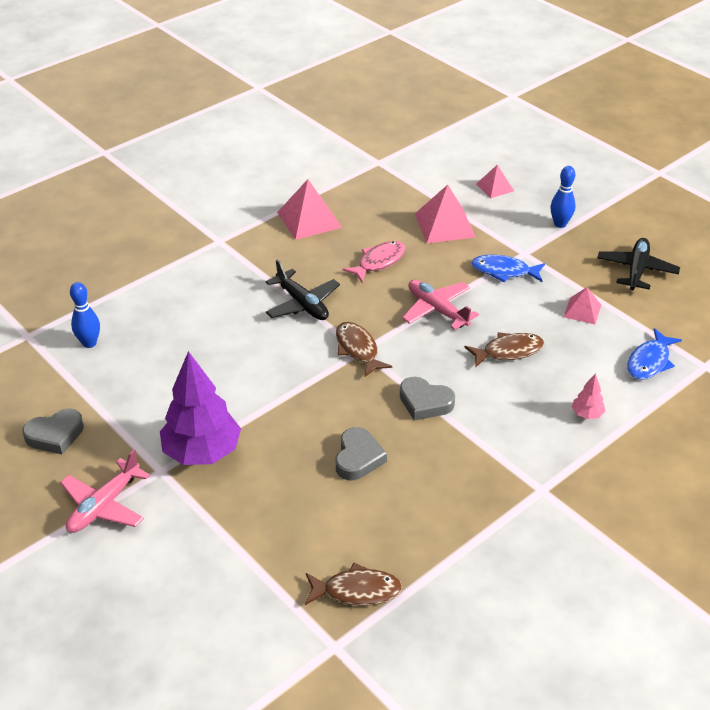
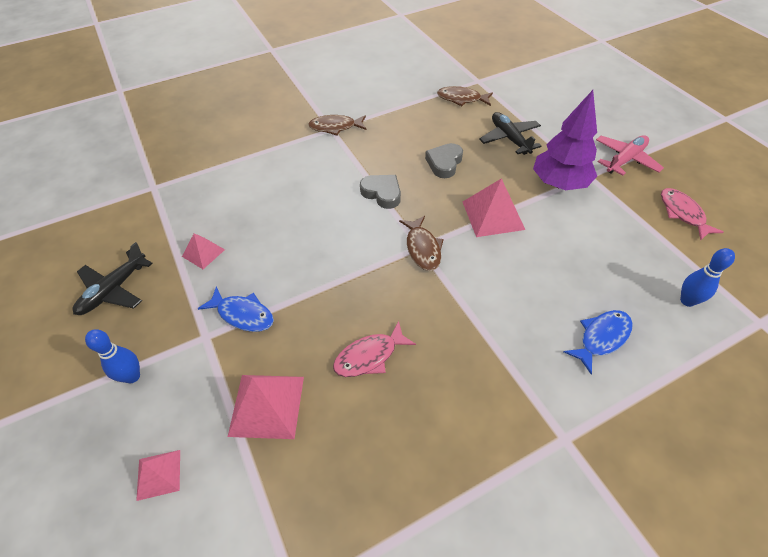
camera: 165 degrees left, 10 degrees up
(55, 435) = (682, 213): grey heart -> pink fish
(302, 304) = (466, 310): black plane -> black plane (509, 138)
(309, 219) = (438, 458): pink pyramid -> pink pyramid (493, 215)
(437, 310) = (334, 278): pink plane -> none
(508, 351) = (294, 224): brown fish -> brown fish (335, 127)
(587, 414) = (269, 167): pink tree -> none
(649, 361) = (190, 197): blue fish -> blue fish (601, 338)

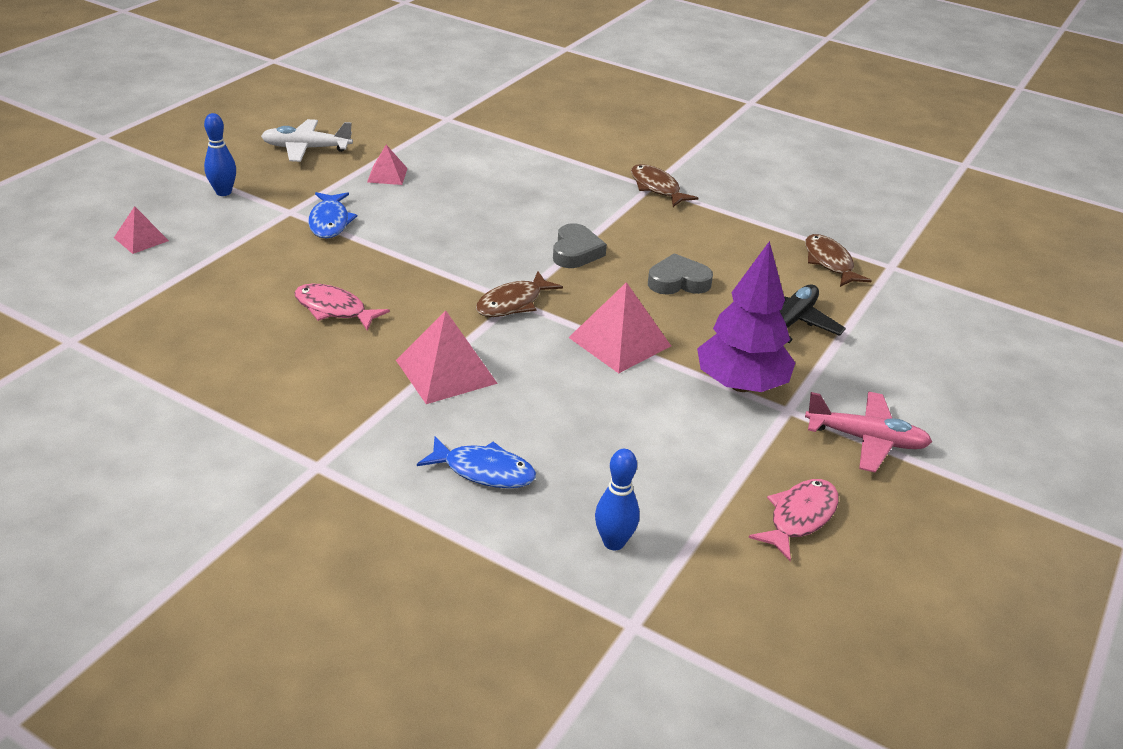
camera: 55 degrees right, 15 degrees down
(114, 290) = (306, 148): black plane -> white plane
(267, 405) = (238, 268): pink pyramid -> pink pyramid (446, 371)

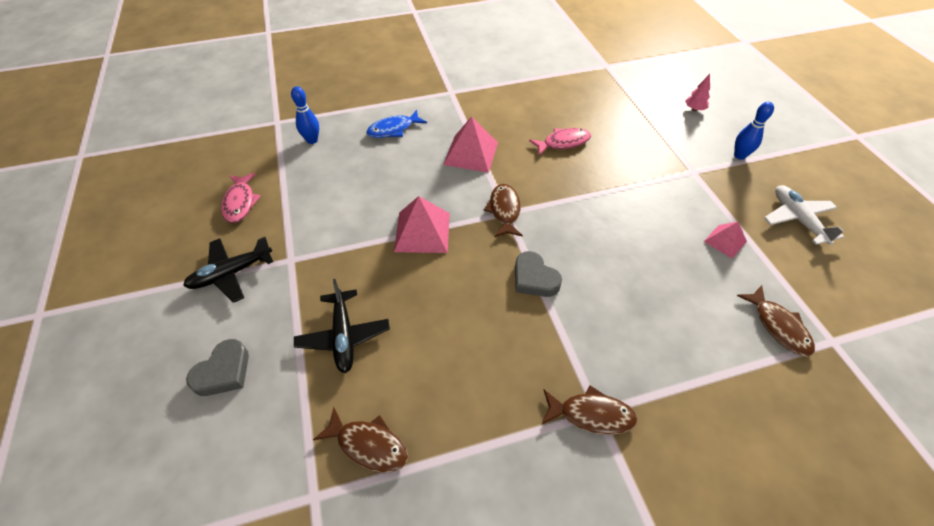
camera: 135 degrees right, 15 degrees up
(141, 239) = (694, 109): pink pyramid -> pink tree
(306, 148) = (797, 219): white plane -> white plane turned 60 degrees counterclockwise
(330, 222) = (667, 182): blue fish -> none
(462, 138) = (778, 326): none -> brown fish
(678, 281) = (447, 309): grey heart -> grey heart (223, 372)
(741, 385) = (330, 256): purple tree -> none
(866, 439) = (231, 273): pink plane -> black plane

